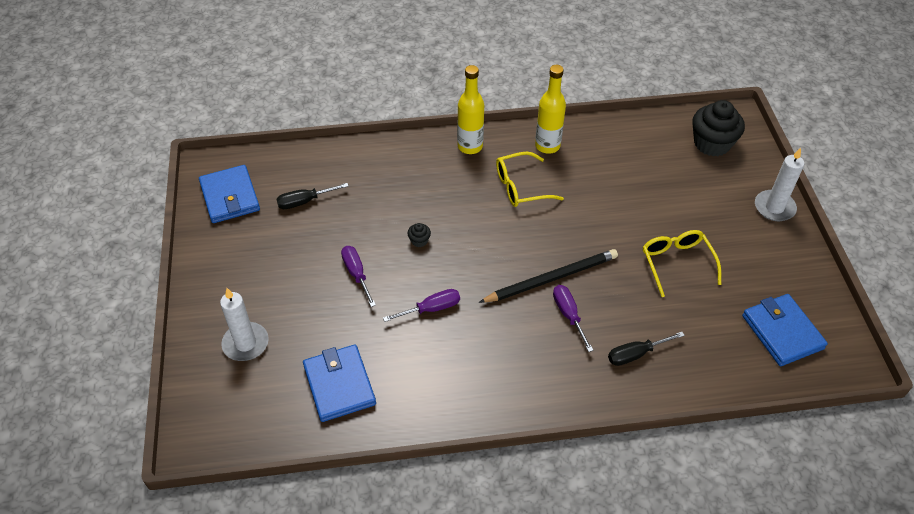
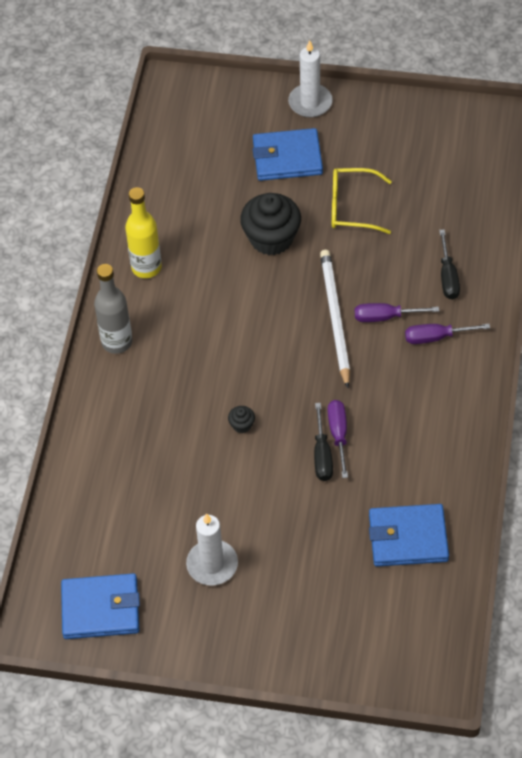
camera: 70 degrees left, 5 degrees up
(245, 343) = (328, 619): white candle -> white candle (212, 564)
(305, 201) = (139, 528): black screwdriver -> black screwdriver (322, 454)
(356, 274) = (268, 495): purple screwdriver -> purple screwdriver (436, 337)
(470, 146) = (117, 342): yellow bottle -> grey bottle
(520, 187) = (199, 310): yellow glasses -> none
(552, 278) = (335, 318): black pencil -> white pencil
(712, 143) = (203, 120): black cupcake -> black cupcake (271, 238)
(782, 332) = (458, 156): blue wallet -> blue wallet (287, 158)

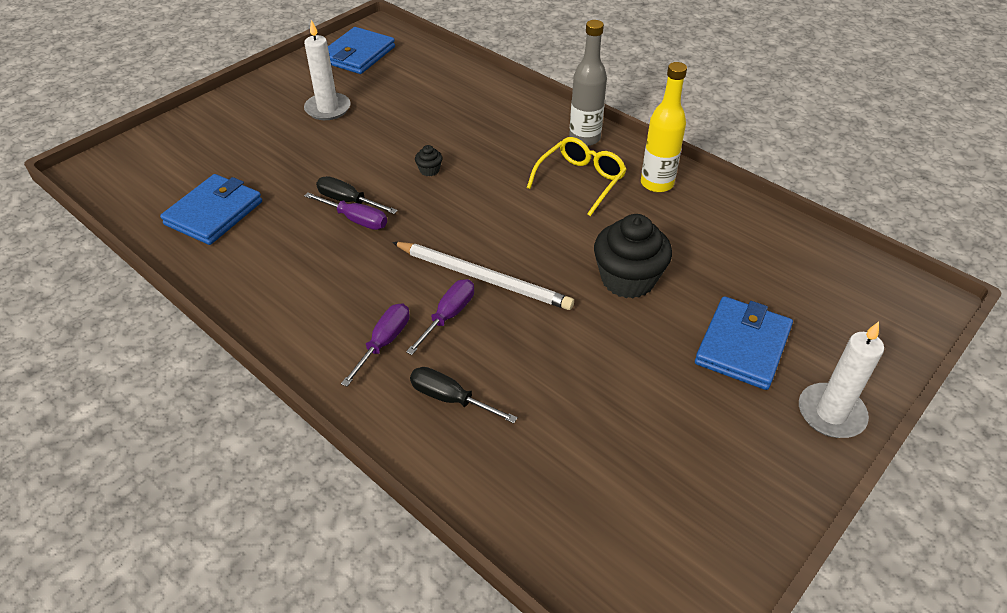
camera: 120 degrees right, 10 degrees down
(351, 207) = (623, 365): yellow glasses -> yellow glasses (581, 180)

